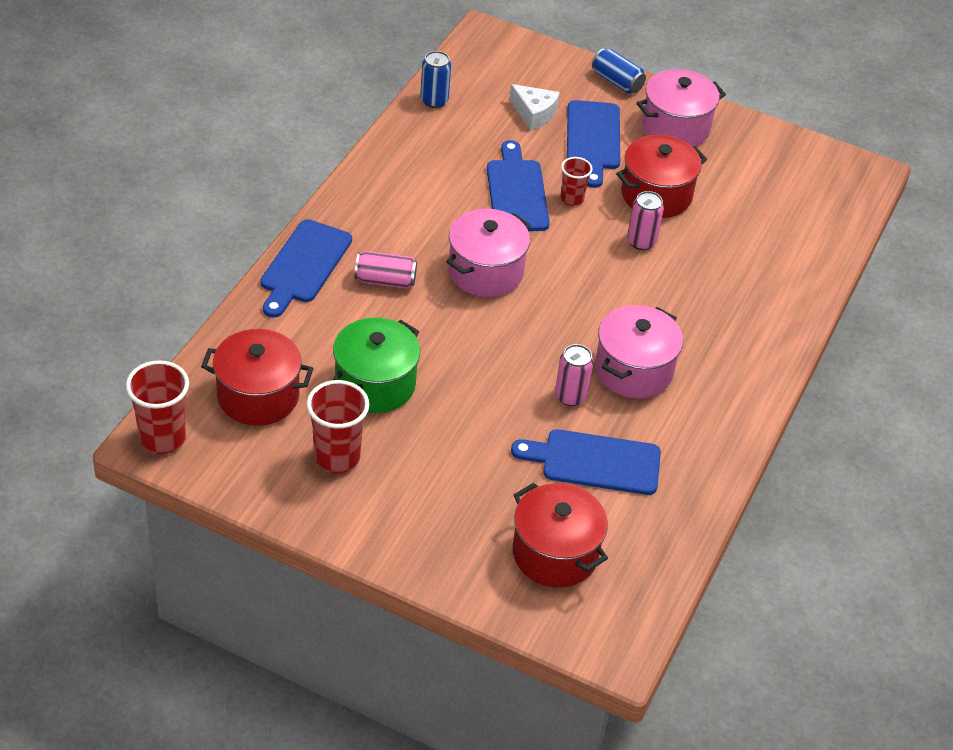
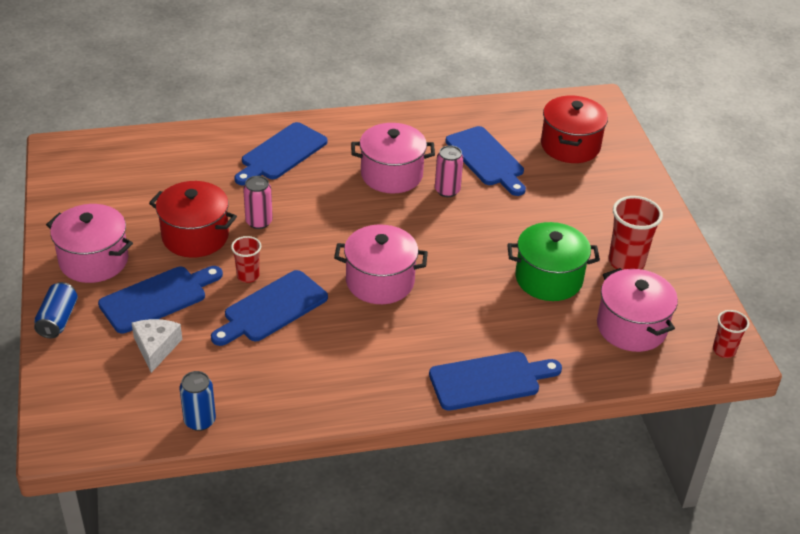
camera: 125 degrees left, 5 degrees down
(162, 438) = (724, 350): red cup -> red cup, size x0.59
(258, 396) = (631, 327): red pot -> pink pot
(385, 280) = (450, 327): pink can -> none
(738, 310) = (281, 154): none -> blue cutting board

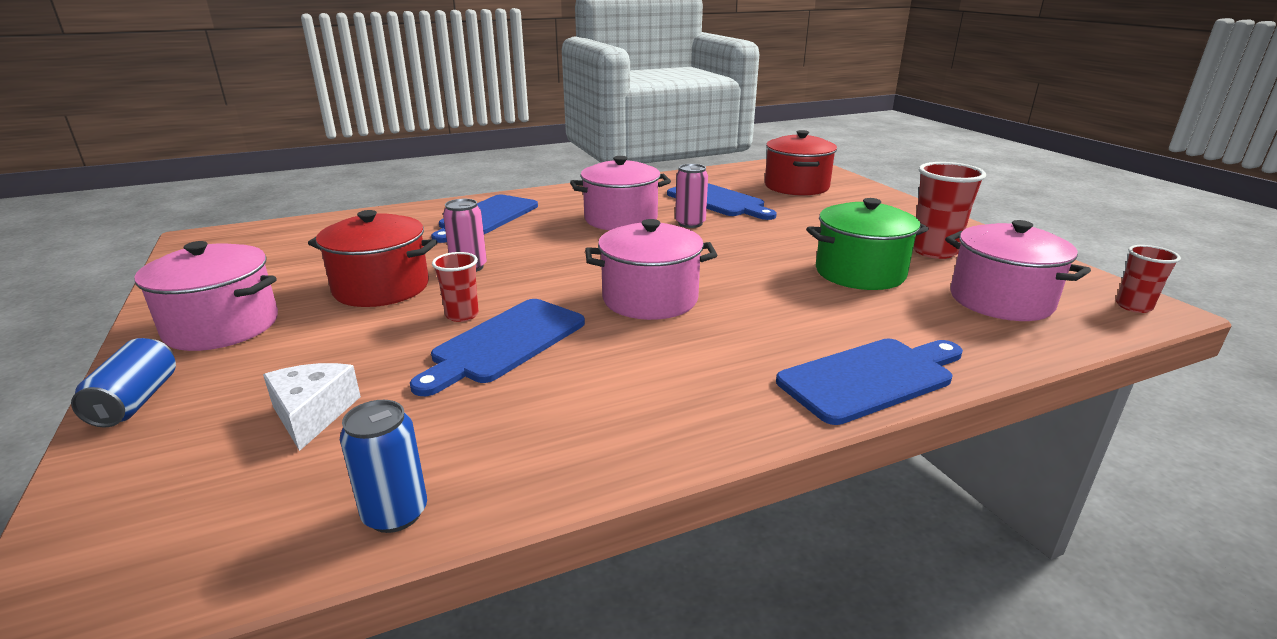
camera: 10 degrees left, 15 degrees down
(157, 298) = (321, 354): blue cutting board -> none

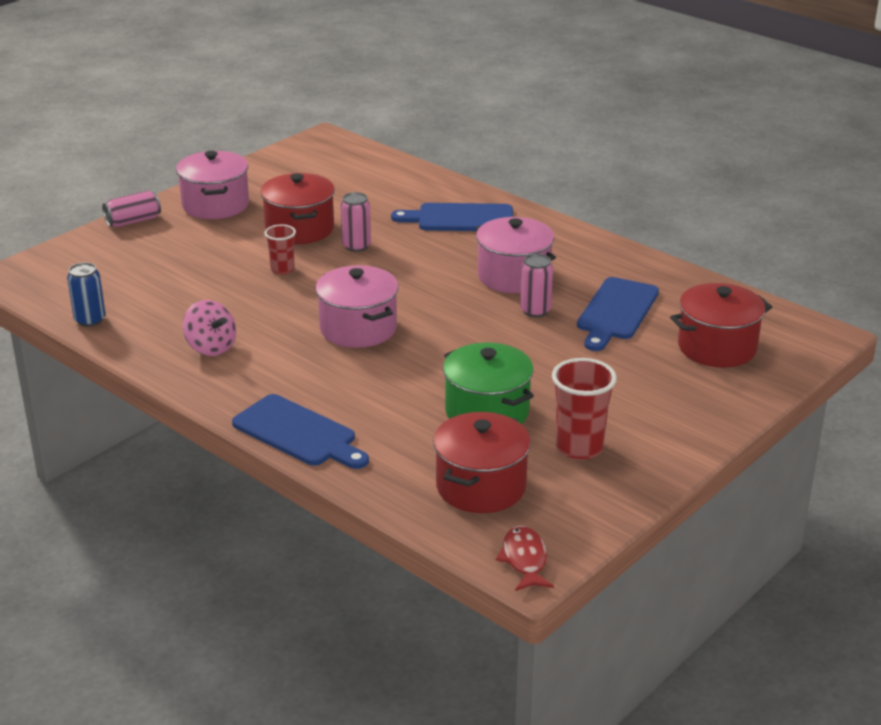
camera: 65 degrees right, 5 degrees up
(136, 401) = (133, 221): blue can -> pink can
(312, 414) = (149, 269): white cheese -> none
(505, 343) = (256, 295): blue cutting board -> none
(607, 402) = (211, 347): none -> pink spinning top
(1000, 300) = (481, 486): pink pot -> red pot
(1133, 306) = (524, 560): red cup -> red fish

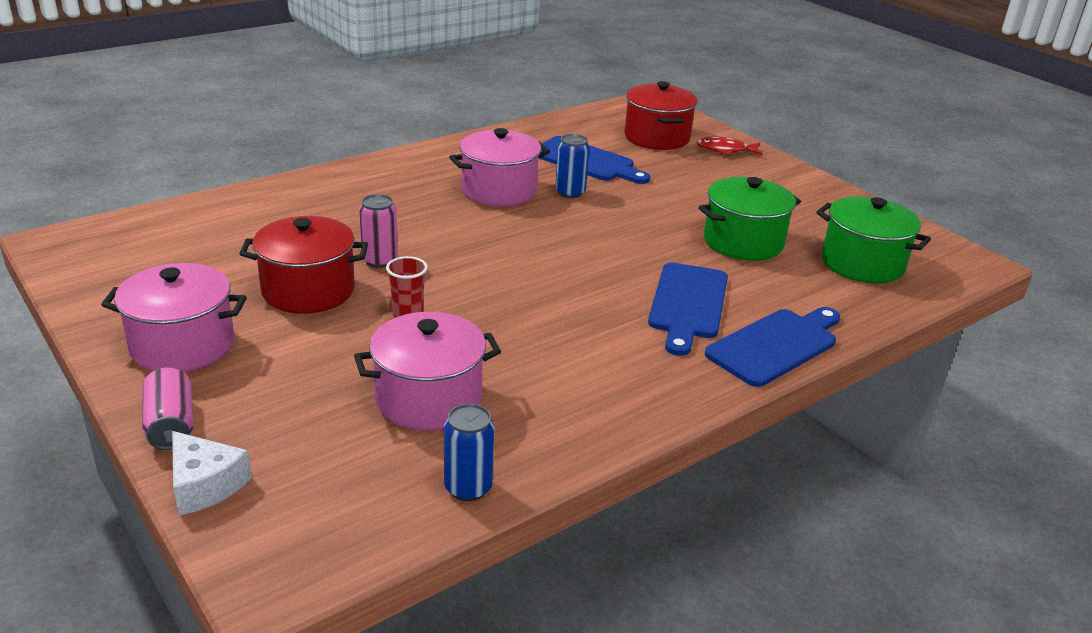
camera: 80 degrees left, 0 degrees up
(81, 242) = (205, 485): none -> white cheese
(211, 347) = (581, 386): pink spinning top -> none
(358, 328) = (570, 284): pink pot -> pink pot (428, 399)
(460, 218) = (357, 196): blue cutting board -> blue cutting board (688, 304)
(481, 486) = (862, 263): red pot -> green pot
(524, 560) = (962, 262): red fish -> red fish (725, 150)
(535, 311) = (570, 192): pink can -> blue can
(579, 447) = (801, 213): red cup -> none

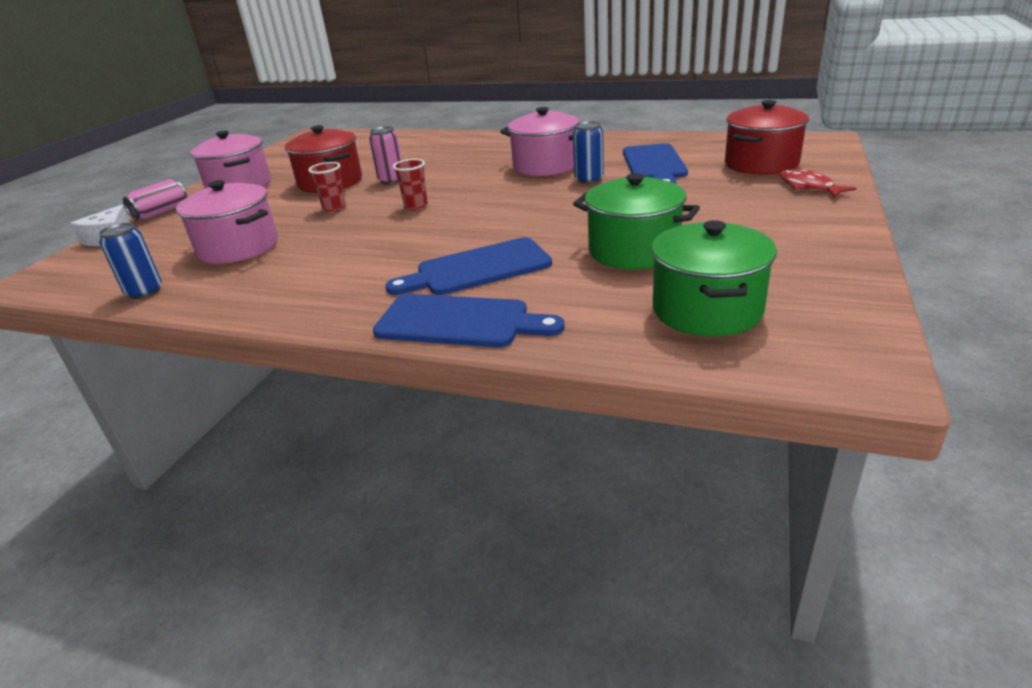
camera: 60 degrees right, 0 degrees up
(489, 276) = (416, 206): none -> red cup

